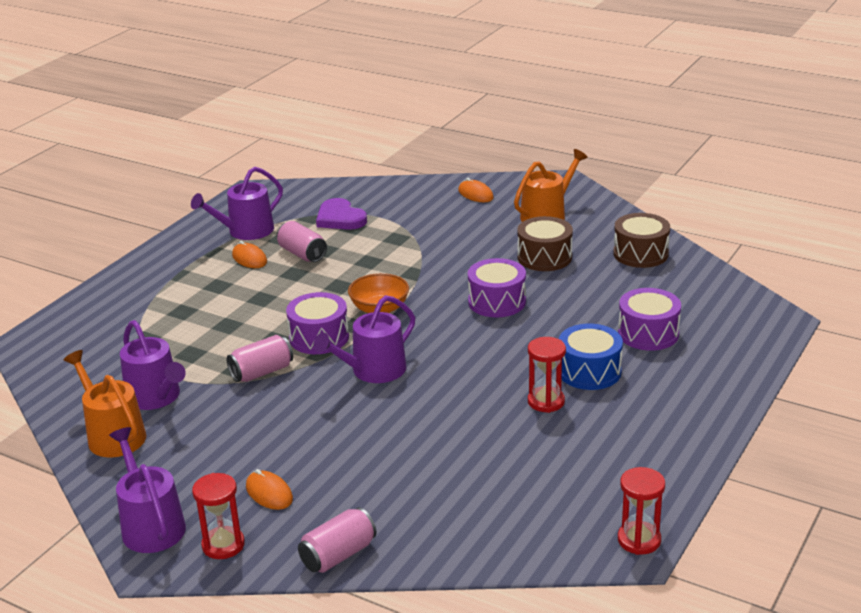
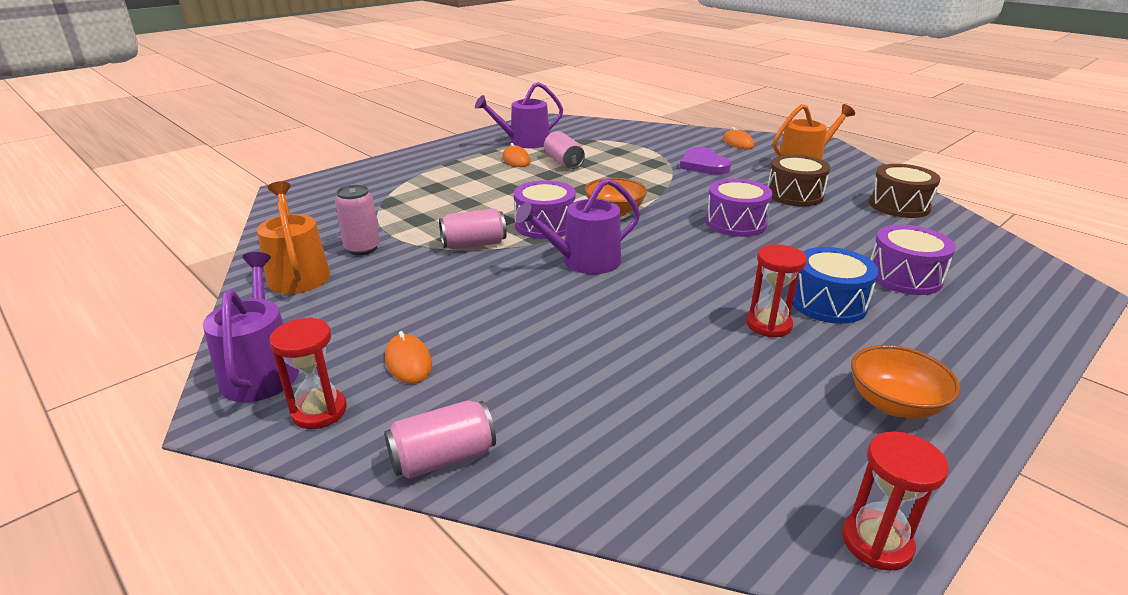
camera: 15 degrees right, 0 degrees up
(156, 397) = (362, 248): purple watering can -> pink can
(340, 218) = (609, 144): purple heart -> purple heart (703, 164)
(645, 447) = (894, 404): none -> orange bowl

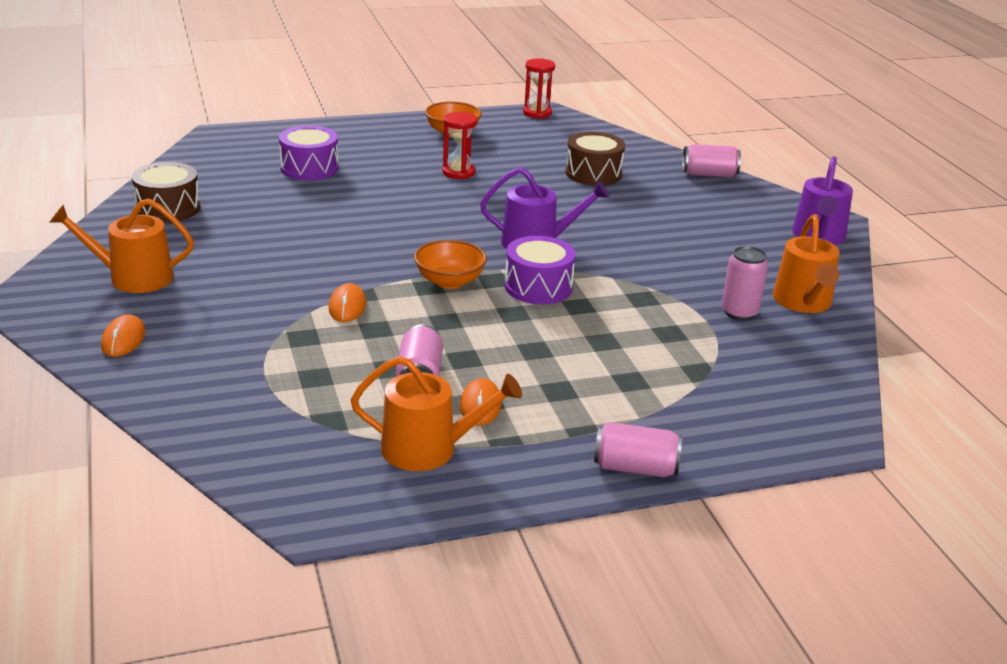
camera: 155 degrees left, 0 degrees up
(319, 411) = (776, 207): red hourglass -> none
(408, 362) = (716, 216): orange mouse -> orange mouse (347, 306)
(474, 244) = (625, 286): pink can -> pink can (635, 468)
(524, 142) = (428, 449): purple watering can -> orange watering can
(703, 164) = (246, 315): purple heart -> none
(735, 223) = (352, 237): purple drum -> none
(794, 195) = (235, 246): brown drum -> brown drum (593, 173)
(828, 303) = (396, 171): blue drum -> none

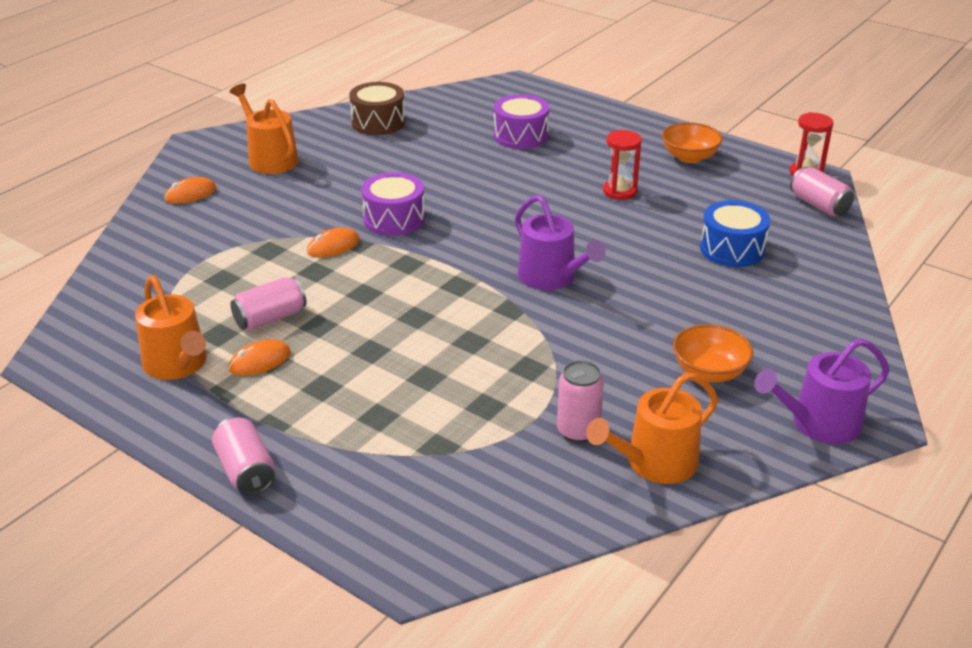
camera: 55 degrees right, 5 degrees up
(449, 281) = (428, 268): orange bowl -> orange bowl (709, 372)
(538, 287) = (475, 310): purple drum -> purple drum (394, 219)
(593, 173) = (732, 249): brown drum -> blue drum
(709, 174) = (846, 307): pink can -> pink can (819, 205)

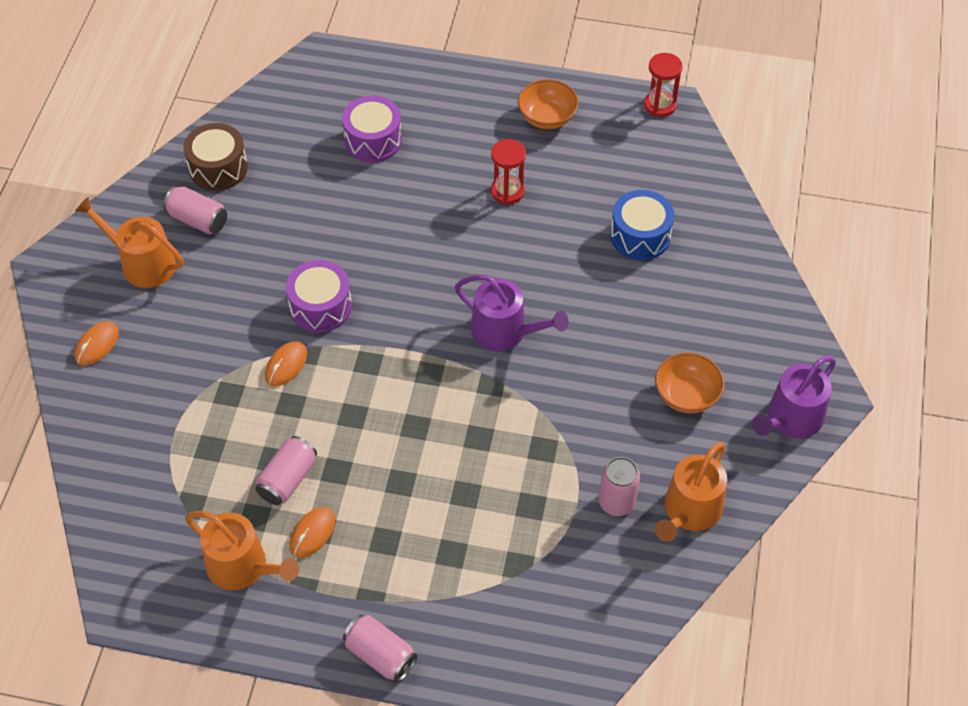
camera: 25 degrees left, 20 degrees up
(819, 205) = (688, 148): pink can -> pink can (198, 220)

